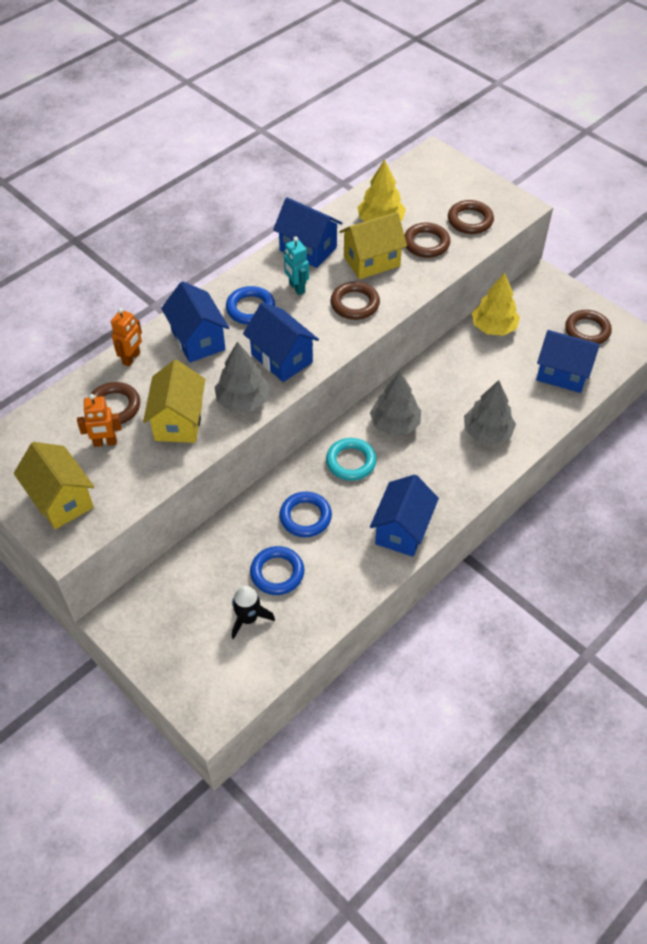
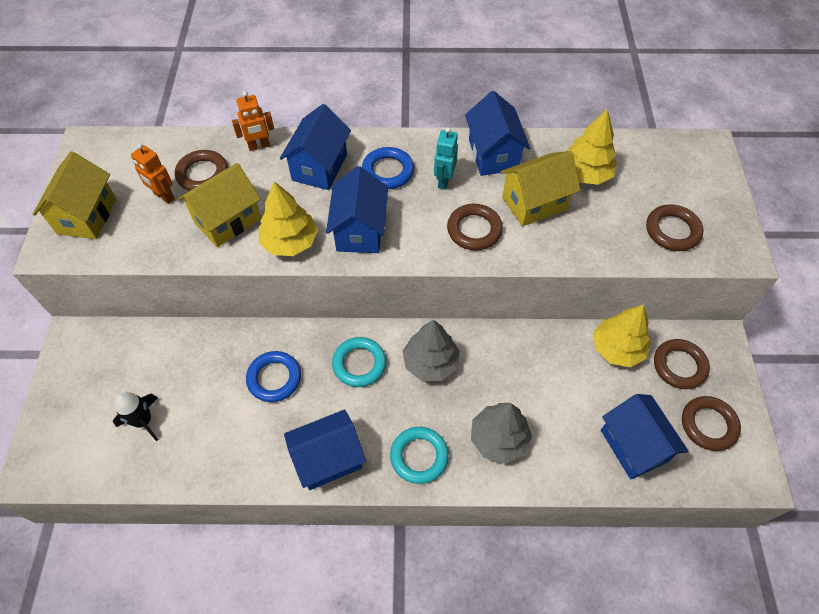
camera: 45 degrees right, 5 degrees up
(243, 400) = (290, 242): grey tree -> yellow tree
(277, 573) = (203, 404): blue ring -> none
(371, 261) = (534, 203): yellow house -> yellow house turned 45 degrees counterclockwise
(426, 243) = (603, 222): brown ring -> brown ring (679, 366)
(454, 481) = (419, 456): none -> turquoise ring

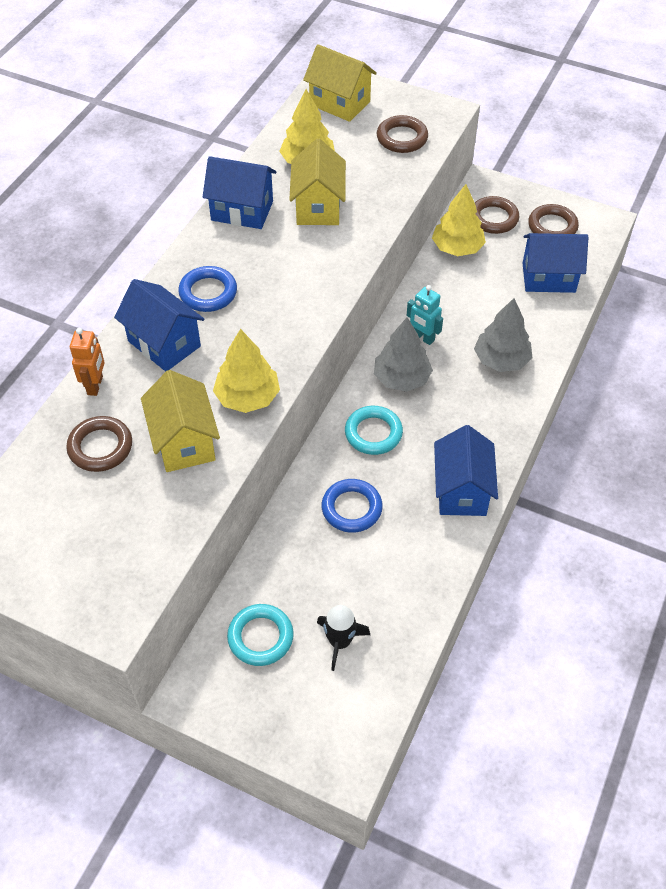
camera: 65 degrees left, 5 degrees down
(87, 216) = (86, 574): yellow house -> yellow house (339, 103)
(164, 196) = (108, 491): orange robot -> none
(360, 231) = (269, 338): blue house -> none
(419, 456) = (491, 421): turquoise ring -> turquoise ring (260, 637)
(444, 180) = (249, 256): turquoise robot -> turquoise robot (423, 338)
(474, 230) = (321, 257): brown ring -> none

